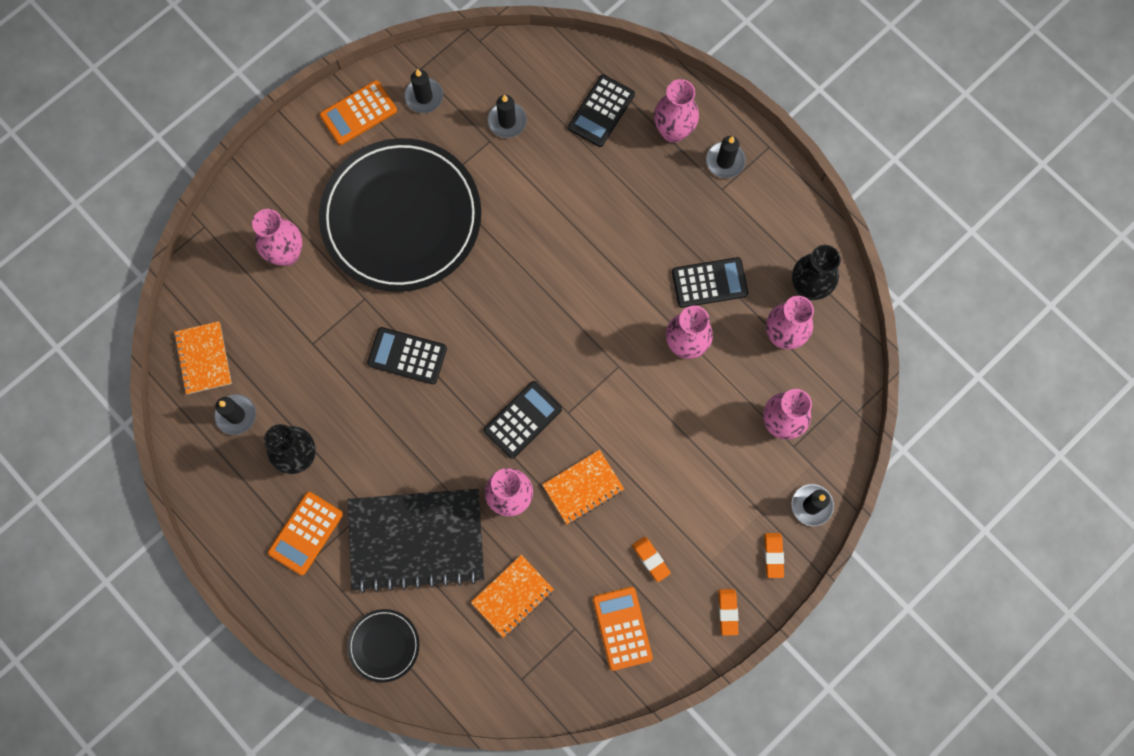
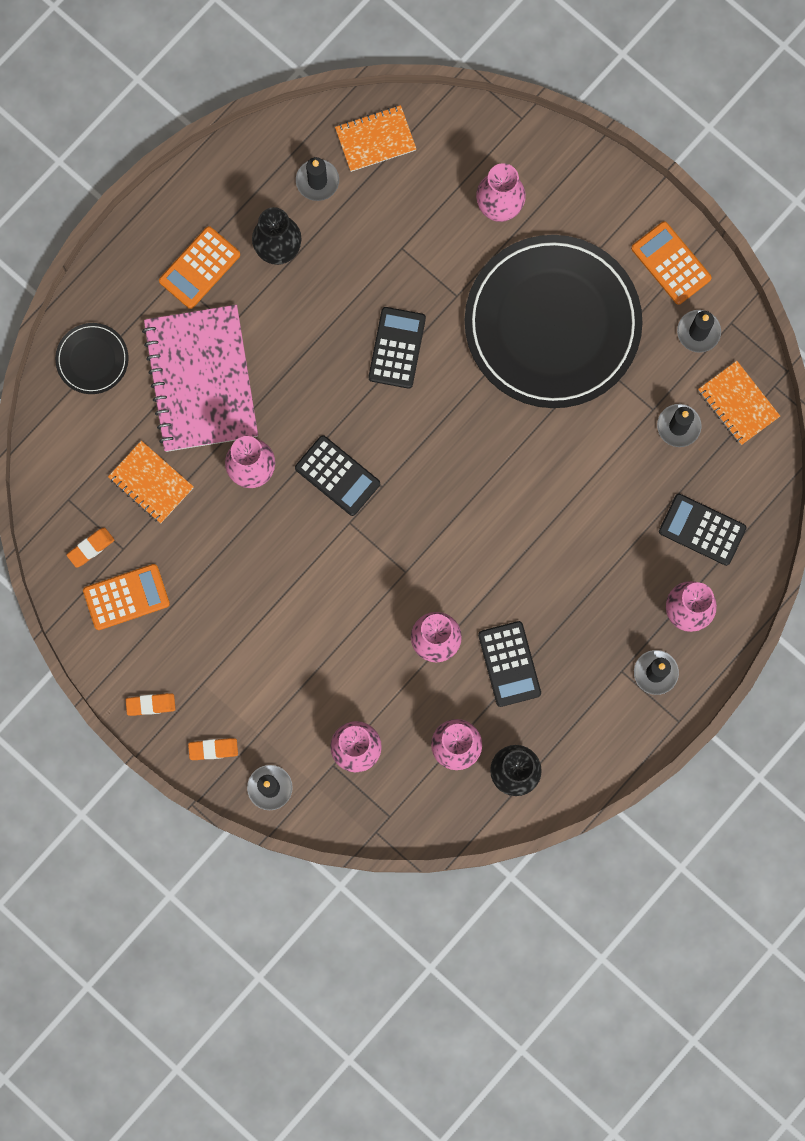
camera: 85 degrees right, 5 degrees up
(306, 533) = (200, 268): orange calculator -> orange calculator turned 75 degrees counterclockwise
(416, 540) = (201, 380): black notebook -> pink notebook
(583, 487) = (269, 545): orange notebook -> orange notebook (738, 404)
(651, 559) = (199, 621): orange eraser -> orange eraser (91, 548)

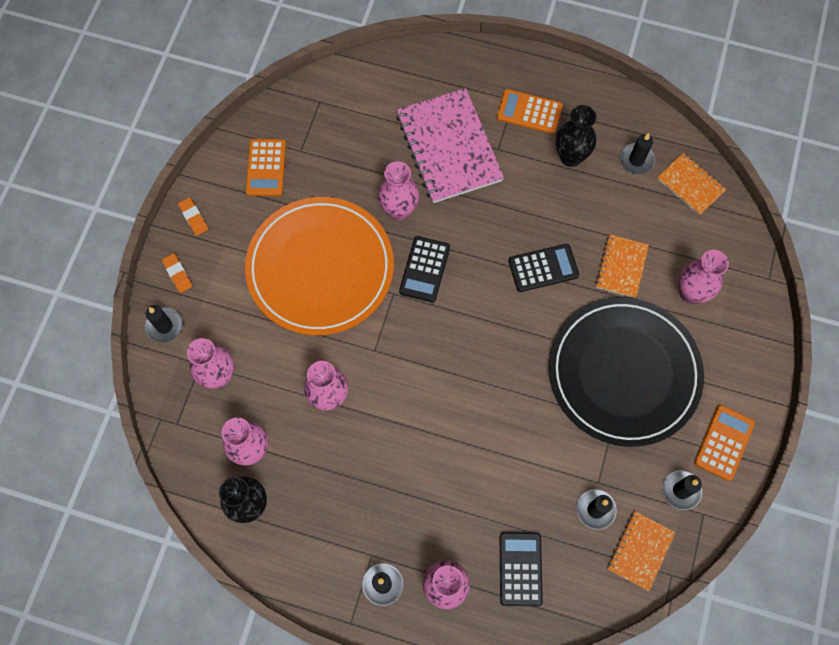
camera: 65 degrees right, 10 degrees down
(91, 548) = (291, 130): orange eraser -> none
(92, 359) = (427, 74): black plate -> none
(126, 597) = (266, 168): orange calculator -> orange calculator turned 45 degrees clockwise
(151, 483) = (357, 148): orange notebook -> orange notebook (621, 267)
(201, 380) = (448, 147): pink notebook -> pink notebook turned 75 degrees counterclockwise
(281, 588) = (320, 268): none -> orange plate
(509, 664) = (337, 462): black calculator -> none

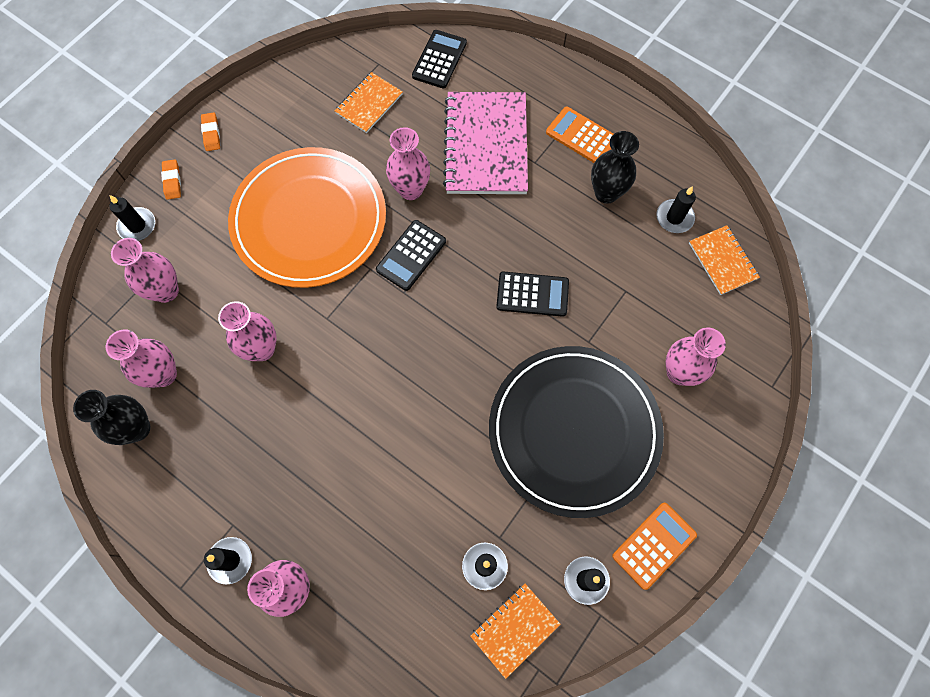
camera: 20 degrees right, 0 degrees up
(266, 168) = (300, 109): orange calculator -> none
(520, 569) = (378, 599): black calculator -> black calculator (439, 59)
(621, 267) = (615, 320): orange notebook -> orange notebook (369, 104)

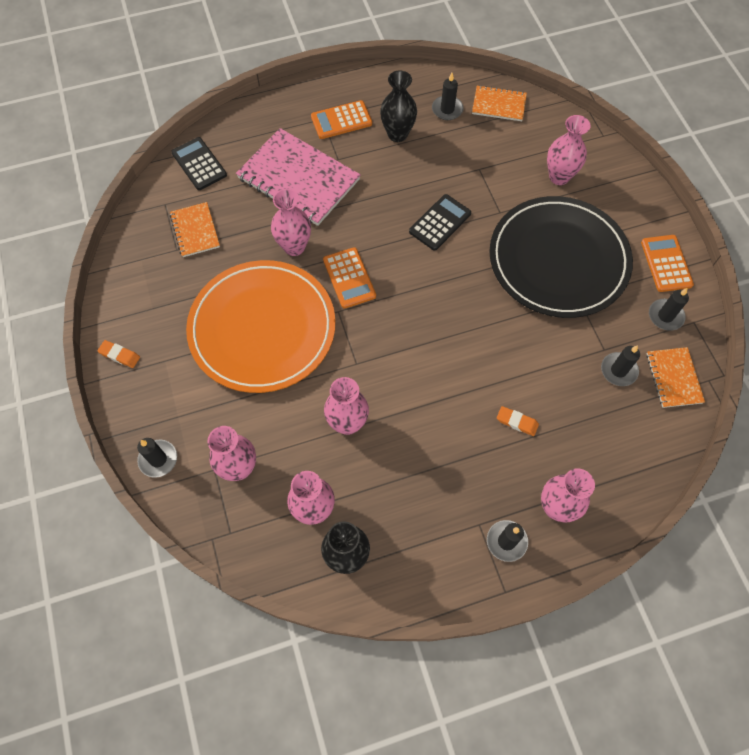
camera: 55 degrees left, 5 degrees down
(172, 181) = (139, 409): orange eraser -> orange eraser (517, 422)
(411, 255) = (349, 278): black calculator -> orange calculator

